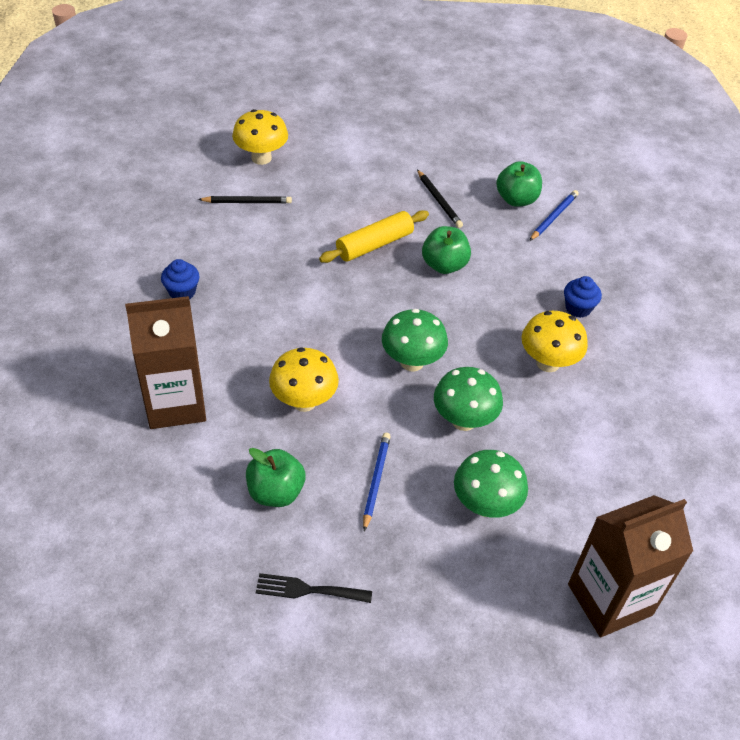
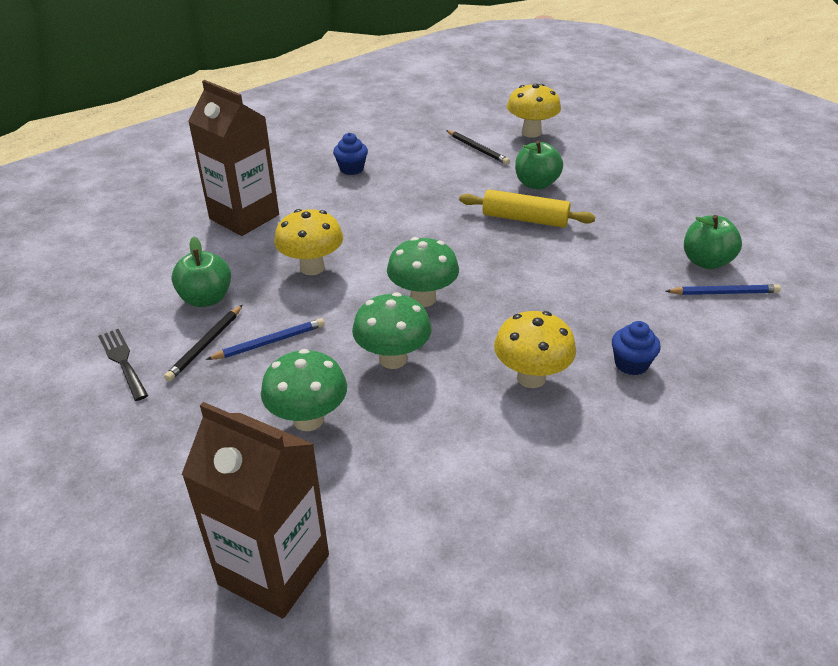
camera: 55 degrees right, 10 degrees down
(439, 201) = (628, 224): black pencil -> black pencil (205, 345)
(444, 265) = (558, 262): green apple -> green apple (536, 184)

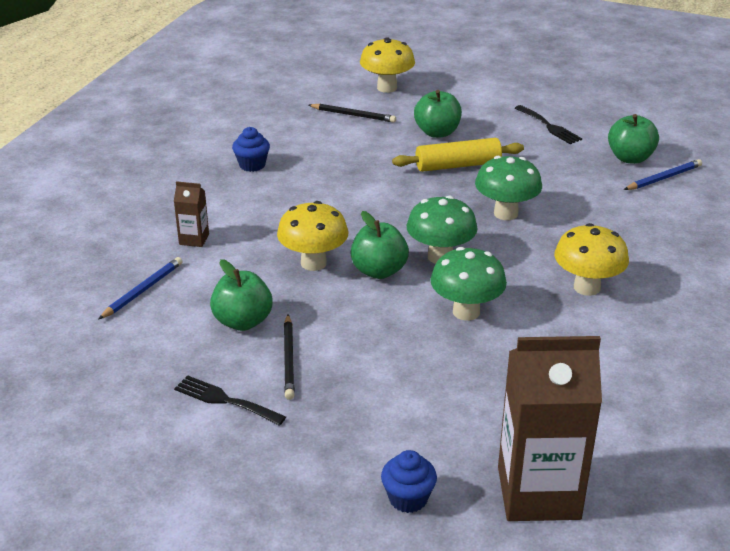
camera: 30 degrees left, 5 degrees down
(244, 217) = (194, 239): brown carton -> brown carton, size x0.44
(269, 342) = (345, 336): blue pencil -> blue pencil (143, 290)
(308, 419) = (447, 382): green mushroom -> green mushroom (505, 213)
(357, 293) = (379, 271): none -> green apple
(631, 364) = (648, 252): blue cupcake -> blue cupcake (408, 498)
(651, 207) = (549, 126): none -> black fork

